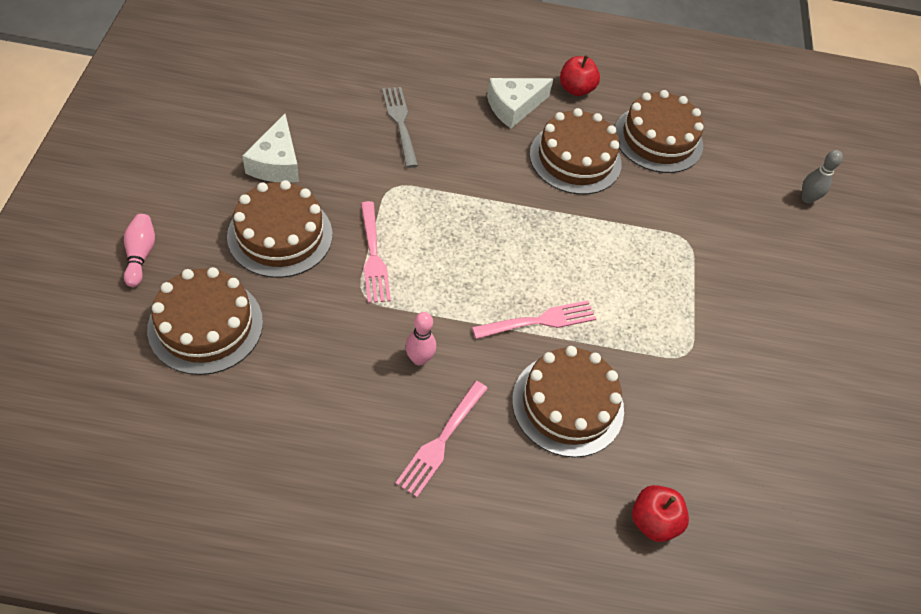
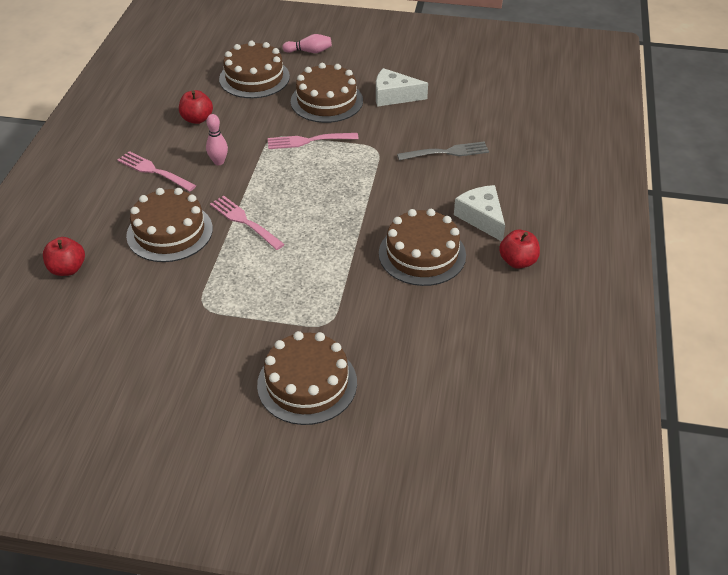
camera: 100 degrees right, 10 degrees down
(312, 396) = (197, 119): none -> red apple
(539, 321) = (244, 221): pink fork -> pink fork turned 150 degrees clockwise
(658, 139) = (459, 317): brown cake -> brown cake (307, 383)
(807, 198) = (389, 437): grey bowling pin -> none

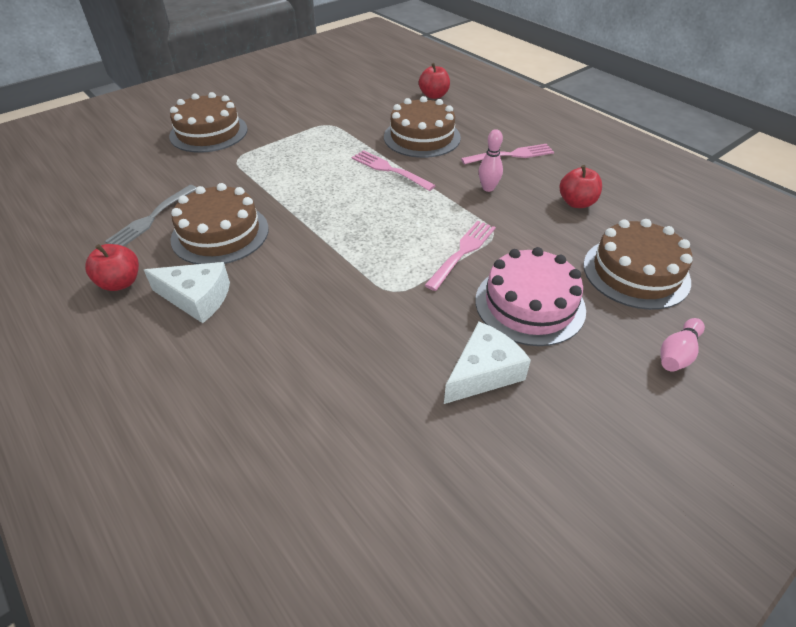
camera: 130 degrees right, 0 degrees up
(244, 221) = (389, 170): pink fork -> pink fork turned 135 degrees counterclockwise
(326, 101) = (529, 304): brown cake -> pink cake
(447, 152) = (318, 344): grey fork -> grey fork (151, 218)

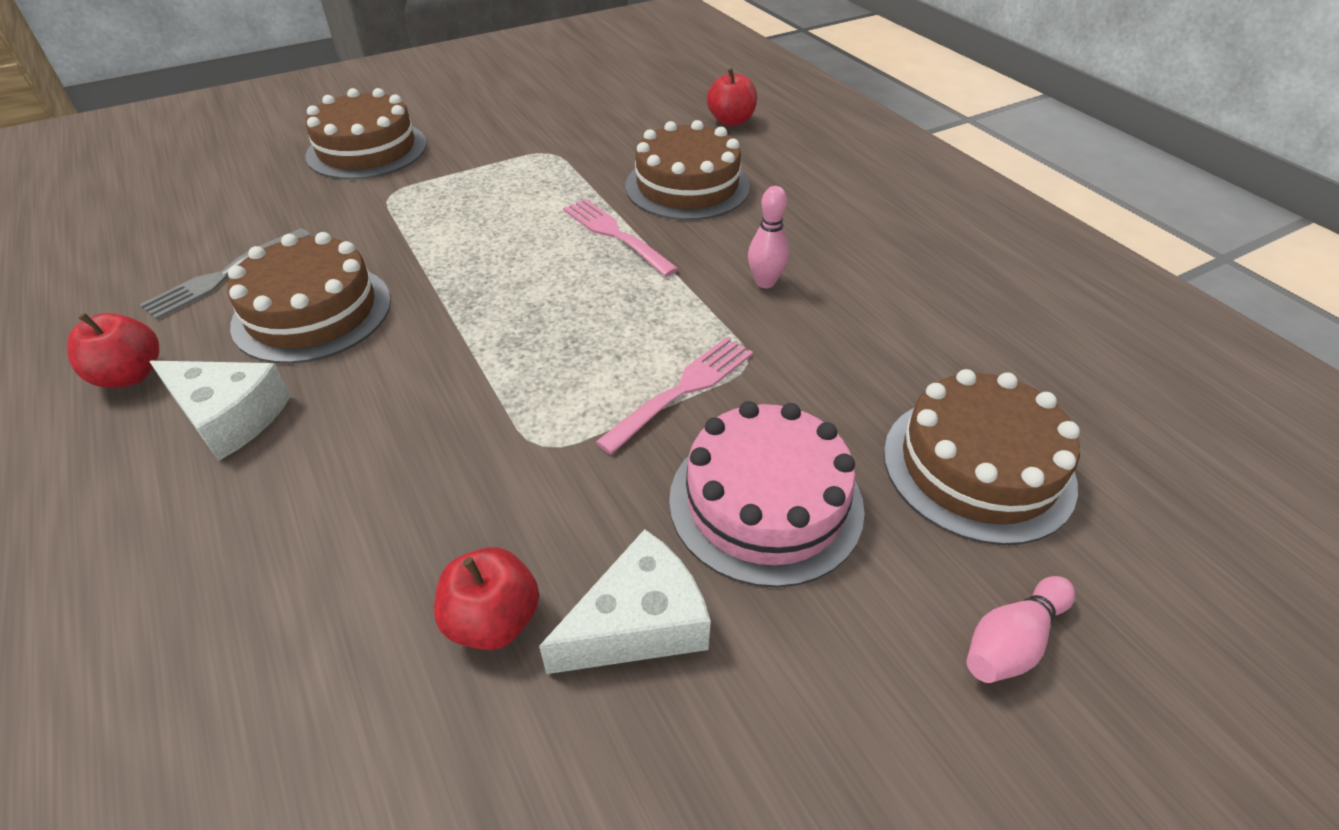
camera: 10 degrees right, 0 degrees up
(511, 155) = (823, 229): pink fork -> none
(576, 203) = (909, 324): red apple -> red apple (493, 620)

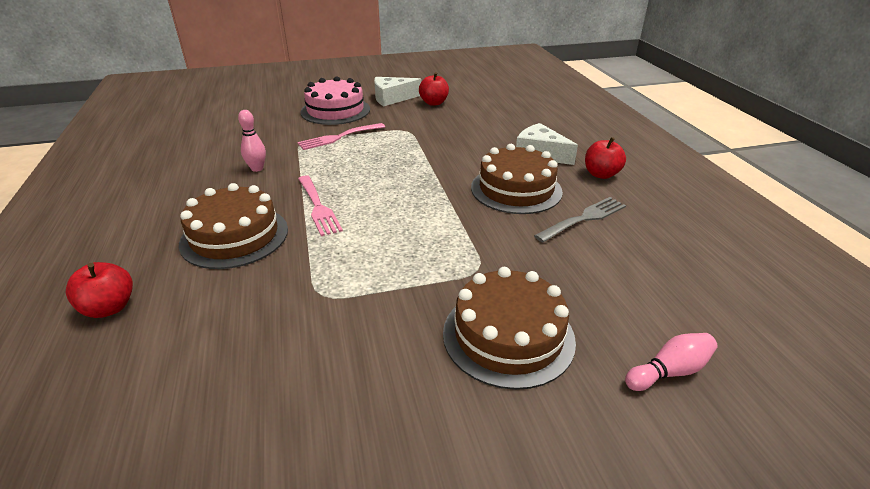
camera: 165 degrees left, 10 degrees down
(977, 467) = (255, 108): brown cake -> none
(1011, 641) = (296, 86): pink bowling pin -> pink bowling pin (669, 371)

